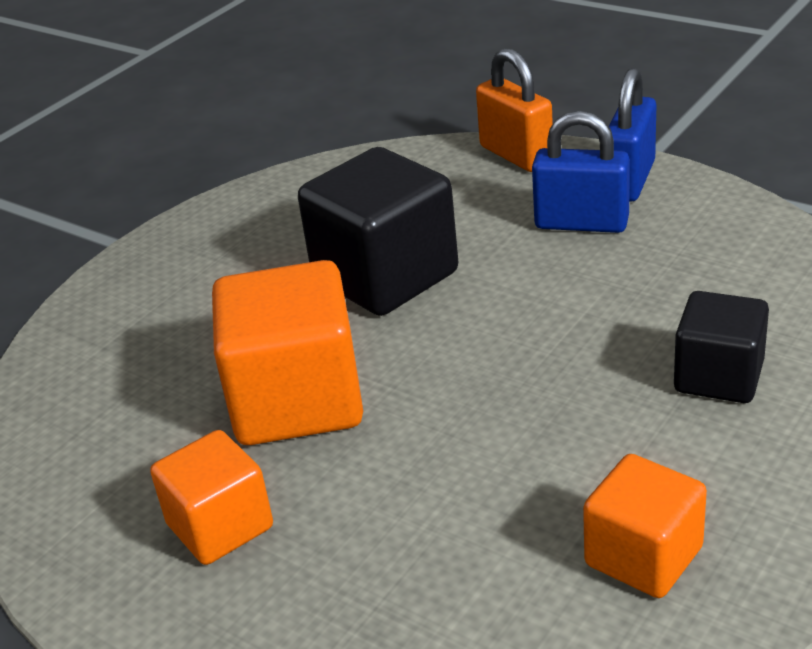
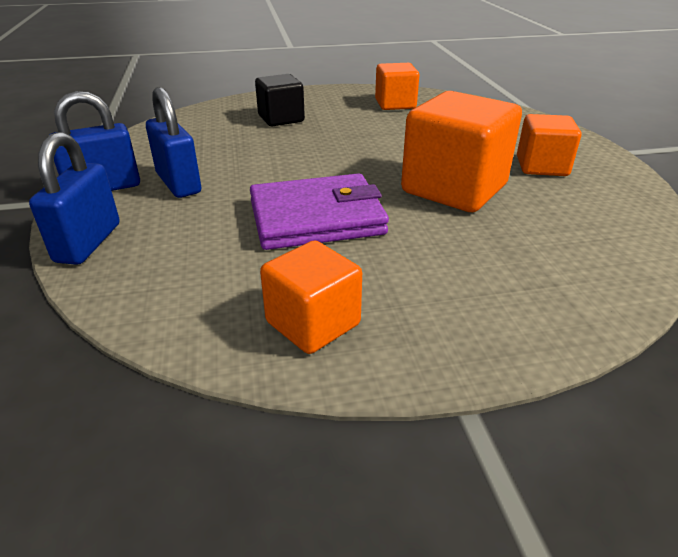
camera: 140 degrees left, 0 degrees up
(262, 215) = (313, 323): none -> orange cube
(385, 276) = (316, 218): black cube -> purple wallet
(516, 155) = (88, 243): orange padlock -> blue padlock

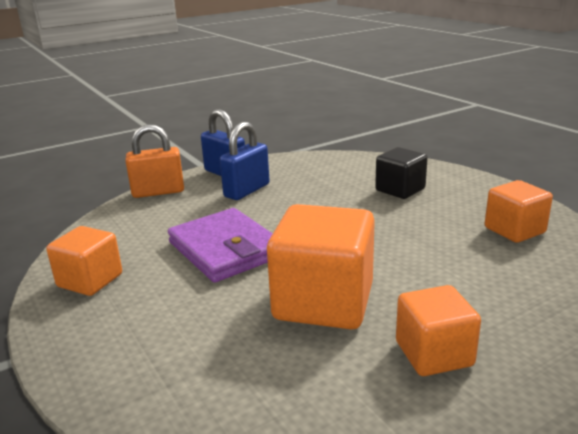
camera: 70 degrees right, 10 degrees down
(88, 243) = (158, 192): blue padlock -> orange padlock

